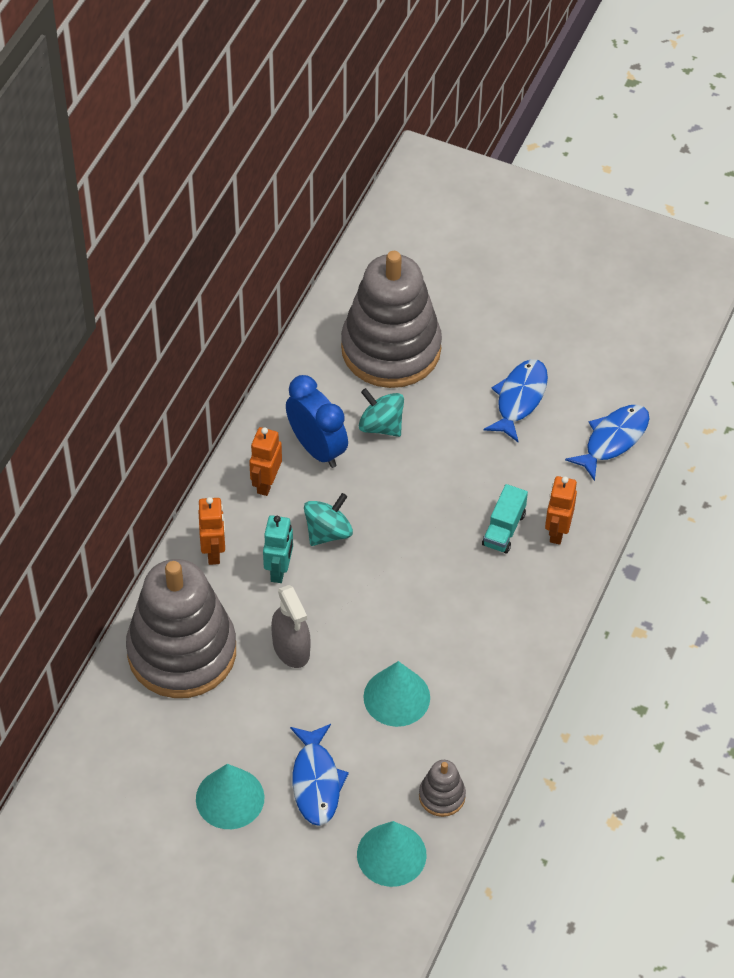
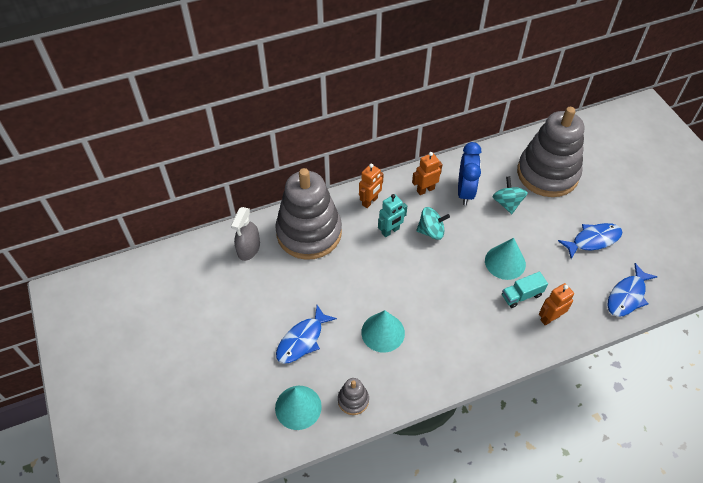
camera: 45 degrees right, 0 degrees up
(230, 798) = (257, 314): turquoise cone -> turquoise cone (505, 262)
(291, 648) = (358, 269): grey spray bottle -> grey spray bottle (249, 249)
(613, 440) = (627, 296): blue fish -> blue fish turned 135 degrees clockwise

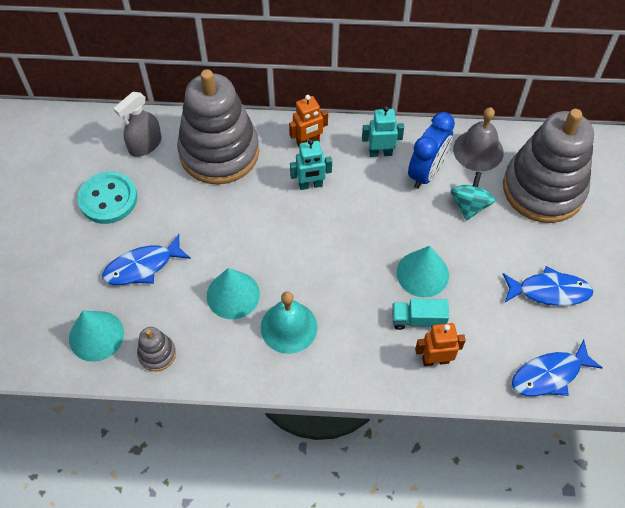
camera: 25 degrees right, 5 degrees up
(244, 300) = (108, 199): none -> turquoise button
(425, 190) = (380, 152): orange robot -> turquoise robot
(431, 231) = (357, 203): turquoise spinning top -> none
(437, 338) = (289, 327): none -> turquoise bell
(490, 163) = (478, 150): none -> grey bell

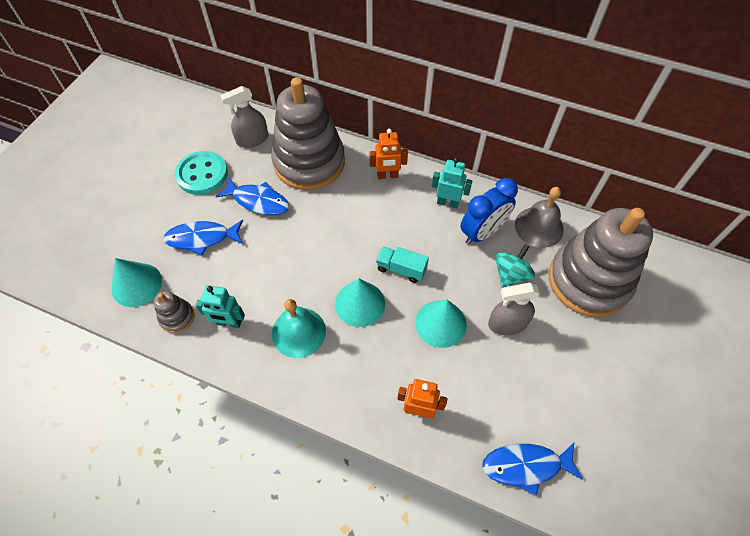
camera: 20 degrees right, 0 degrees up
(233, 295) = (264, 287): turquoise cone -> turquoise cone (360, 303)
(310, 185) = (373, 212): turquoise robot -> turquoise robot (229, 323)
(418, 320) = (418, 365): turquoise truck -> turquoise truck (401, 269)
(484, 253) = (507, 324): none -> grey spray bottle
(549, 291) = (557, 381): blue fish -> blue fish (258, 201)

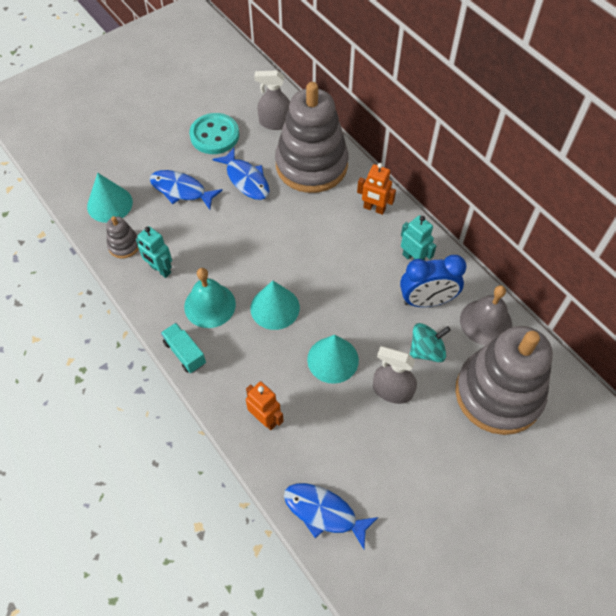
camera: 30 degrees right, 0 degrees up
(401, 269) = (330, 297): turquoise truck -> turquoise truck (185, 353)

